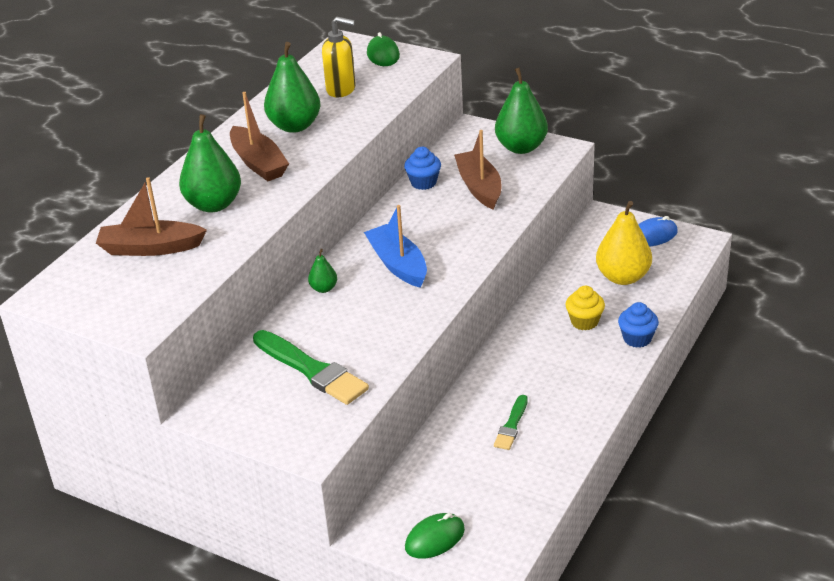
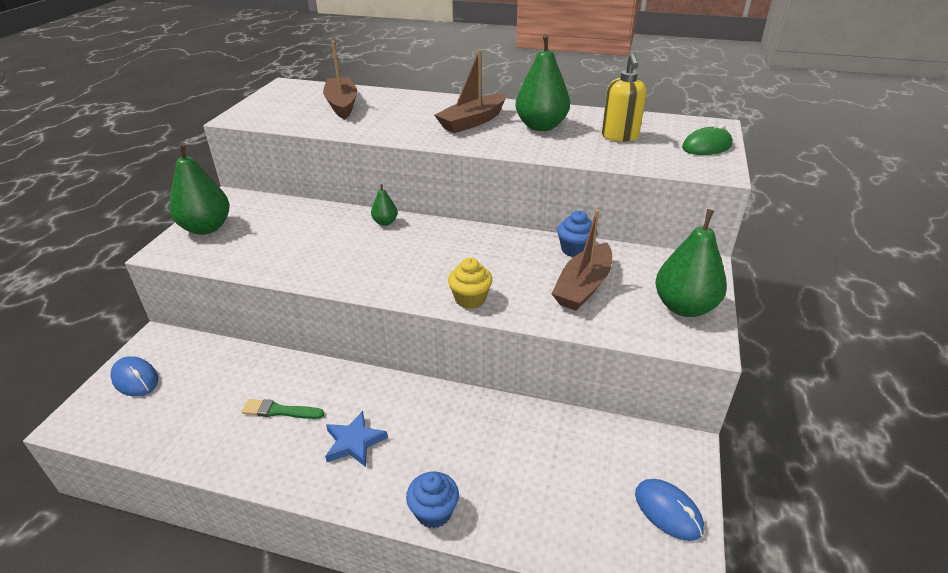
camera: 75 degrees right, 0 degrees up
(214, 204) = (404, 115): green pear -> green pear (206, 228)
(311, 370) = (270, 234): green brush -> none
(398, 264) = (427, 255): blue boat -> none
(435, 538) = (135, 379): green mouse -> blue mouse
(479, 187) = (583, 286): brown boat -> brown boat turned 150 degrees clockwise
(560, 378) = (354, 442): none -> blue star
(584, 322) = (459, 453): yellow cupcake -> yellow cupcake (470, 299)
(623, 277) = (559, 483): yellow pear -> none

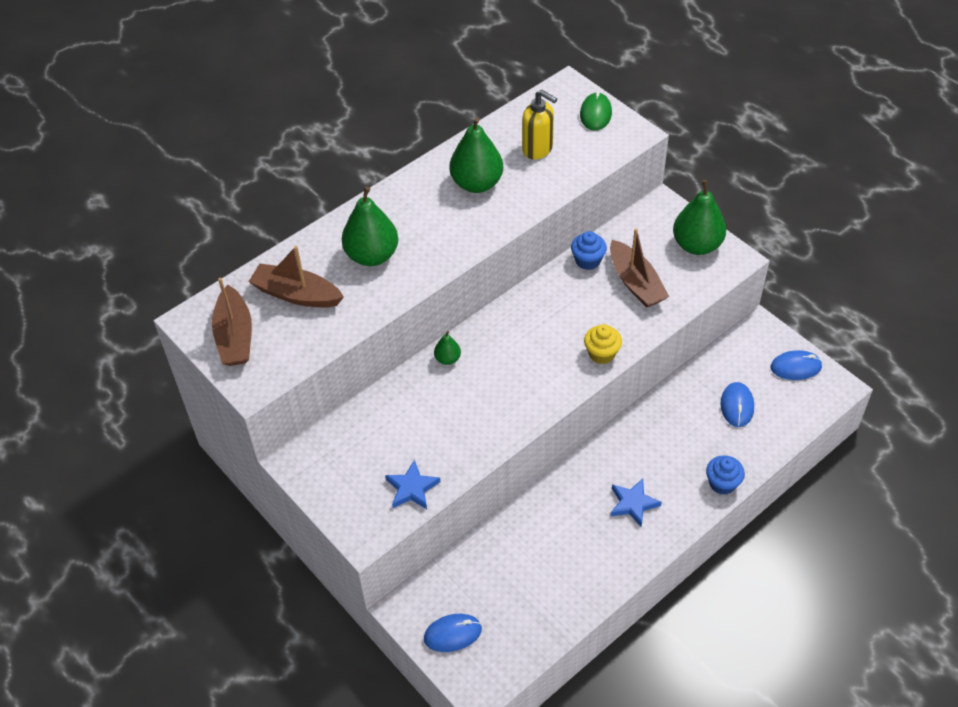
camera: 55 degrees left, 15 degrees up
(206, 228) = (345, 494): green pear -> green pear (372, 256)
(229, 255) = (412, 488): none -> blue star
(280, 411) = (567, 540): green brush -> none
(472, 122) = (426, 221): brown boat -> brown boat (235, 336)
(556, 476) = (737, 406): none -> blue mouse

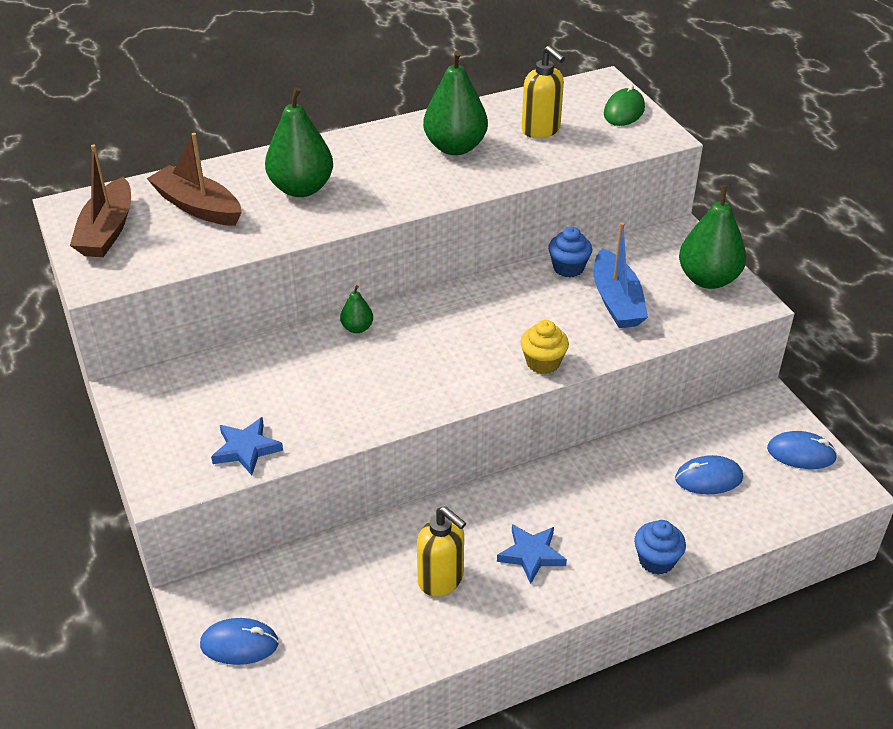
camera: 15 degrees right, 10 degrees down
(576, 542) = (441, 579): none -> yellow soap dispenser
(635, 283) = (616, 301): brown boat -> blue boat
(737, 406) = (708, 478): blue mouse -> blue mouse turned 60 degrees clockwise

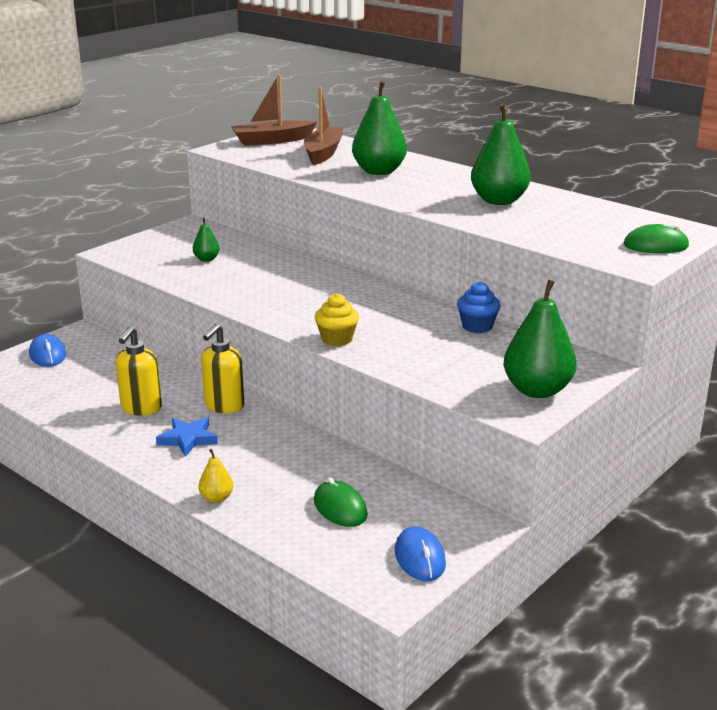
camera: 65 degrees right, 15 degrees down
(246, 449) = (159, 265): blue star -> none
(357, 328) = (314, 269): green pear -> green pear (206, 259)
(541, 130) = (571, 222): yellow soap dispenser -> yellow soap dispenser (224, 406)
(616, 301) = (453, 354): blue boat -> none
(656, 560) = (216, 498): blue cupcake -> yellow pear
(708, 478) = (340, 508): blue mouse -> green mouse

